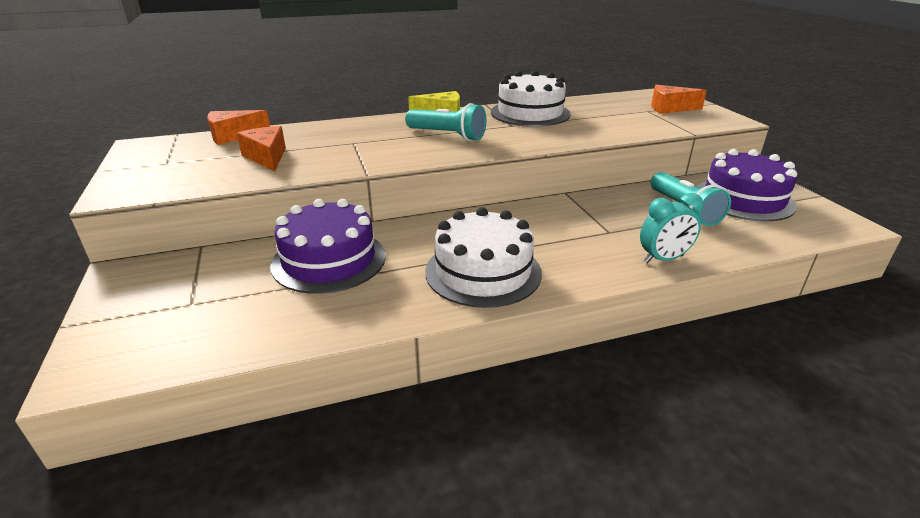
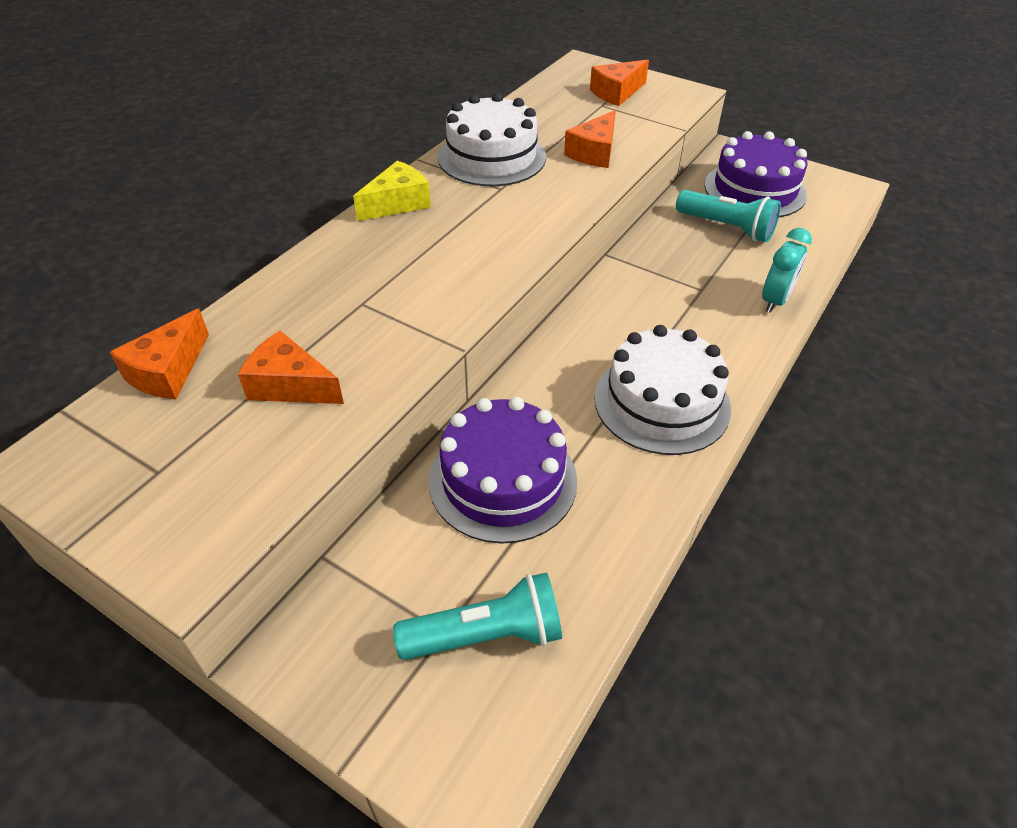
camera: 40 degrees left, 15 degrees up
(447, 135) = (456, 238): turquoise flashlight -> turquoise flashlight (486, 634)
(602, 127) = (594, 152): none -> orange cheese

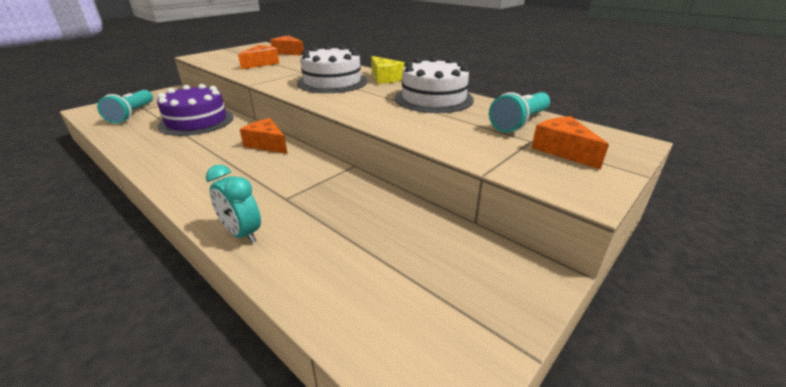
camera: 100 degrees right, 15 degrees down
(594, 152) = (436, 128): orange cheese -> orange cheese (267, 144)
(662, 402) = (194, 163): white cake -> white cake (332, 82)
(727, 227) = (367, 232): turquoise flashlight -> turquoise flashlight (519, 123)
(755, 190) = (439, 274): purple cake -> none

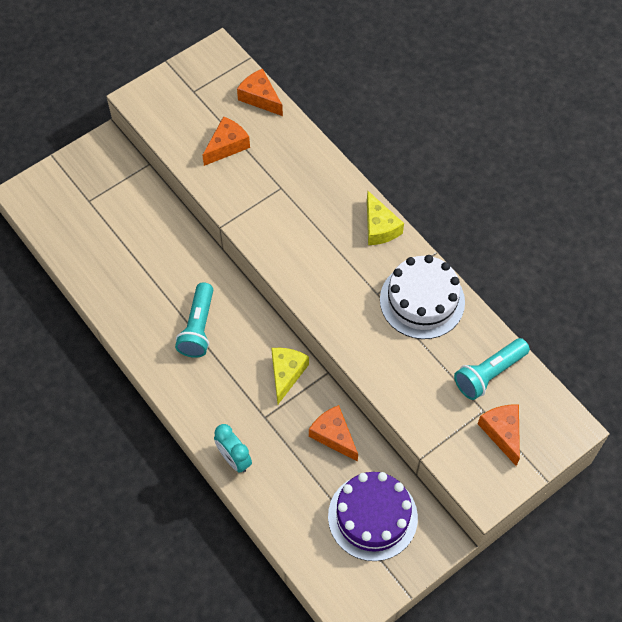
camera: 10 degrees right, 30 degrees up
(132, 114) = (79, 216): turquoise flashlight -> turquoise flashlight (198, 327)
(197, 121) = (158, 247): purple cake -> purple cake (372, 517)
(267, 144) = (241, 316): orange cheese -> orange cheese (333, 435)
(311, 169) = (286, 374): none -> yellow cheese
(332, 82) = (316, 231): white cake -> none

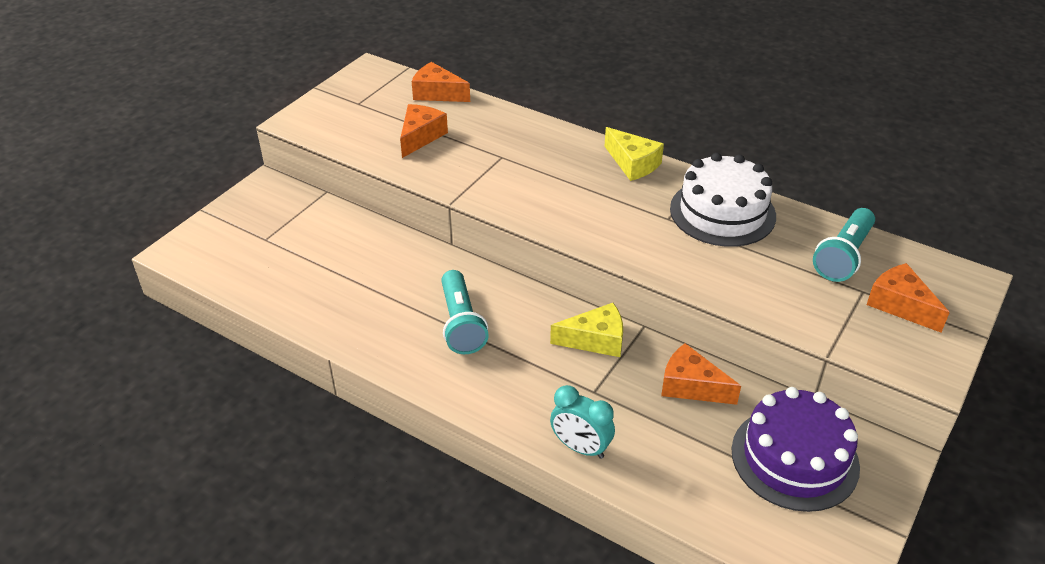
camera: 20 degrees left, 20 degrees down
(286, 374) = (595, 340): yellow cheese -> yellow cheese turned 90 degrees clockwise

